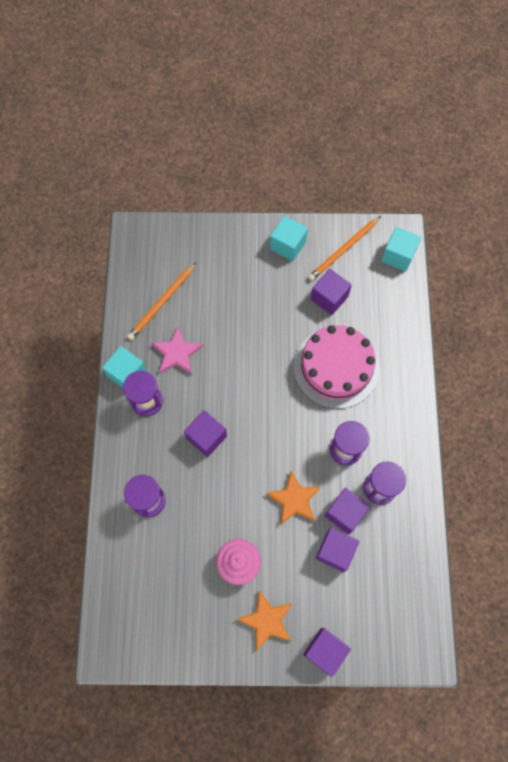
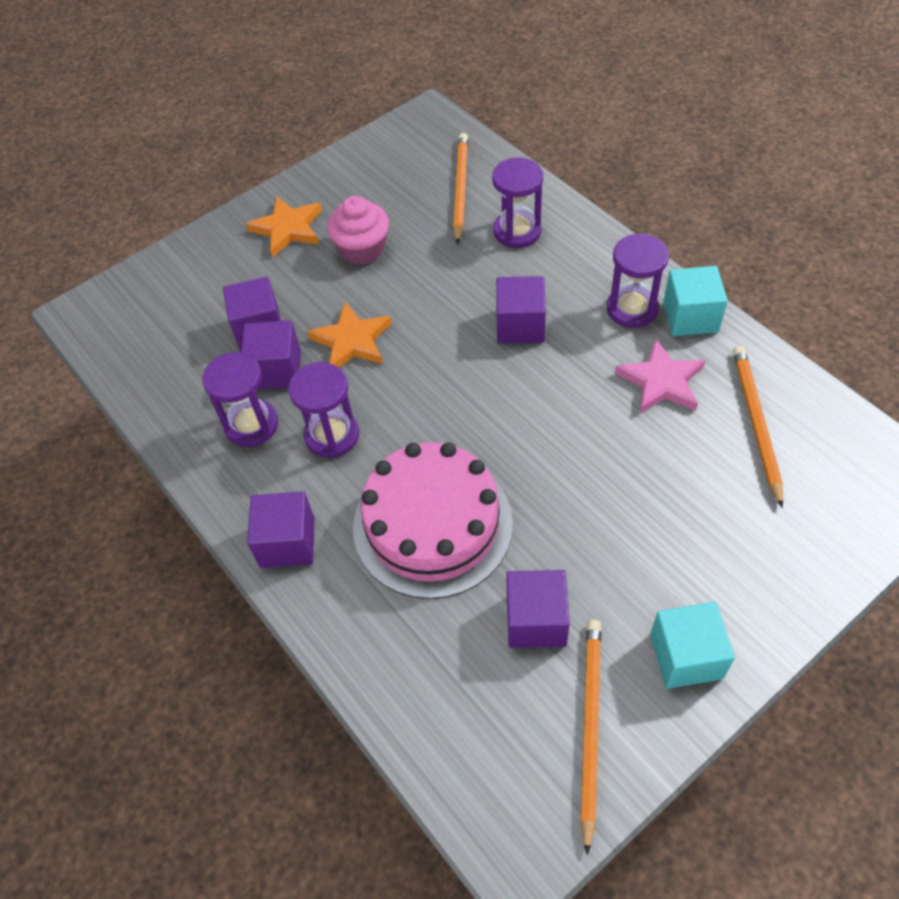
camera: 145 degrees right, 15 degrees down
(146, 563) = (460, 189): none -> orange pencil
(325, 651) = (203, 246): purple cube -> purple cube (287, 542)
(398, 256) = (488, 798): turquoise cube -> none

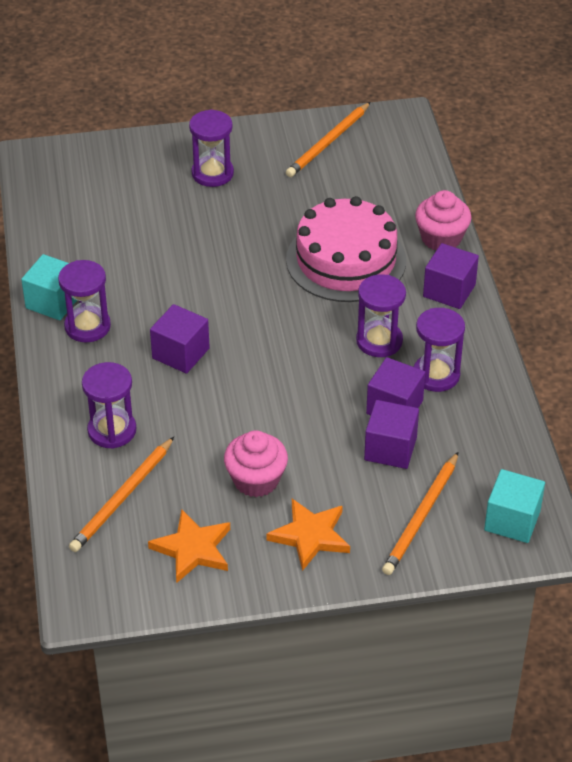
camera: 155 degrees left, 10 degrees down
(336, 622) = (441, 238): none -> pink cupcake
(352, 341) = (320, 402): orange star -> orange star (193, 549)
(536, 620) = (320, 192): purple cube -> none
(661, 381) = (120, 272): pink star -> none
(686, 656) = (251, 146): turquoise cube -> turquoise cube (512, 520)
(691, 577) = (212, 173): none -> purple hourglass
(756, 423) = (88, 224): orange pencil -> orange pencil (421, 517)

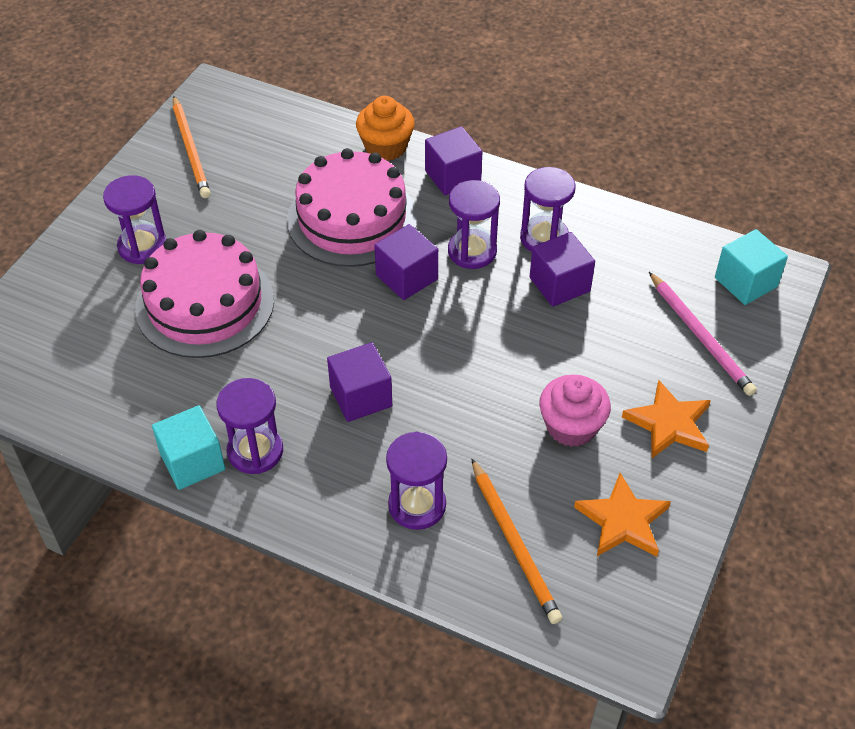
camera: 55 degrees left, 5 degrees up
(190, 232) = (205, 304): none -> pink cake
(390, 449) = (606, 313): purple cube -> purple cube (406, 277)
(421, 517) = (700, 336): orange pencil -> pink pencil
(441, 238) = (386, 147): pink cupcake -> orange cupcake

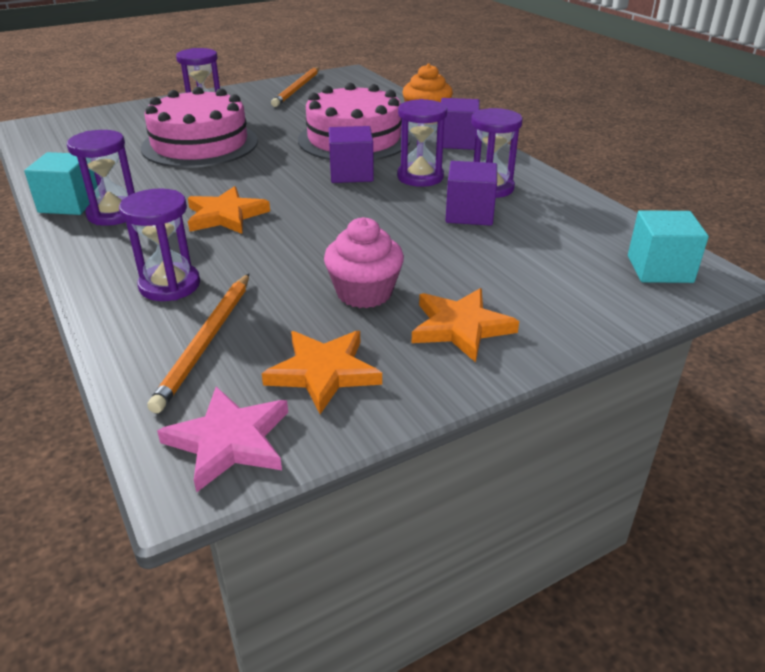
camera: 35 degrees right, 15 degrees down
(361, 397) = (226, 215): purple cube -> orange star
(626, 613) = (229, 441): none -> pink star
(700, 336) = (567, 285): pink pencil -> none

